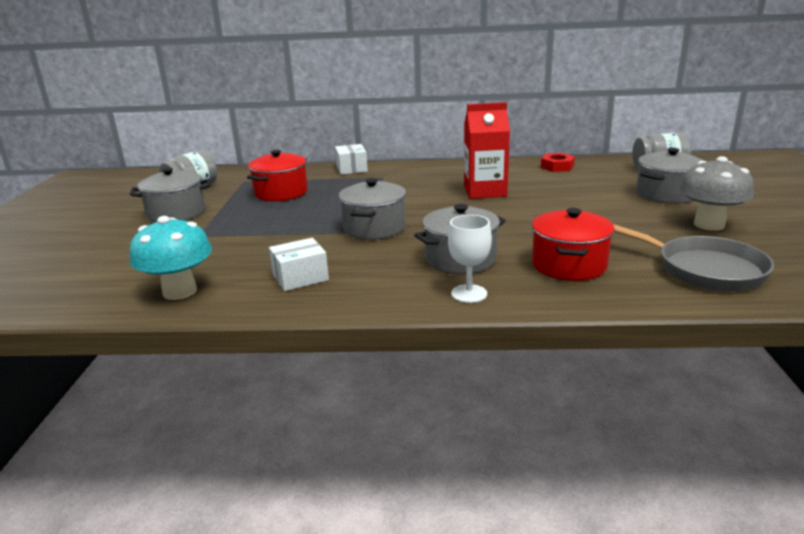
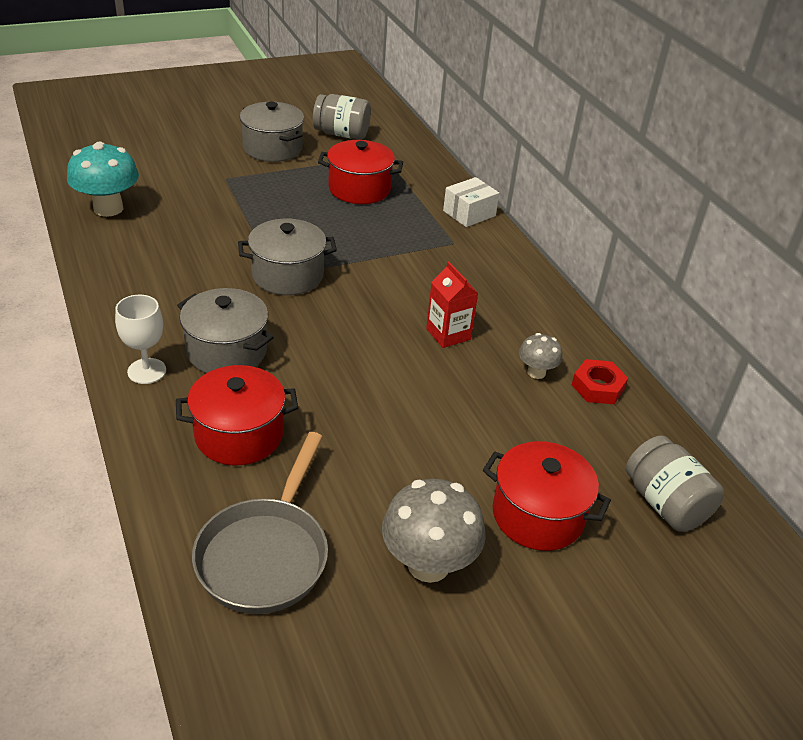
camera: 60 degrees right, 15 degrees up
(300, 277) = (153, 261): white box -> none
(485, 191) = (448, 334): red carton -> red carton, size x0.65
(537, 177) = (536, 372): none -> grey mushroom
(666, 194) = (538, 515): grey pot -> red pot

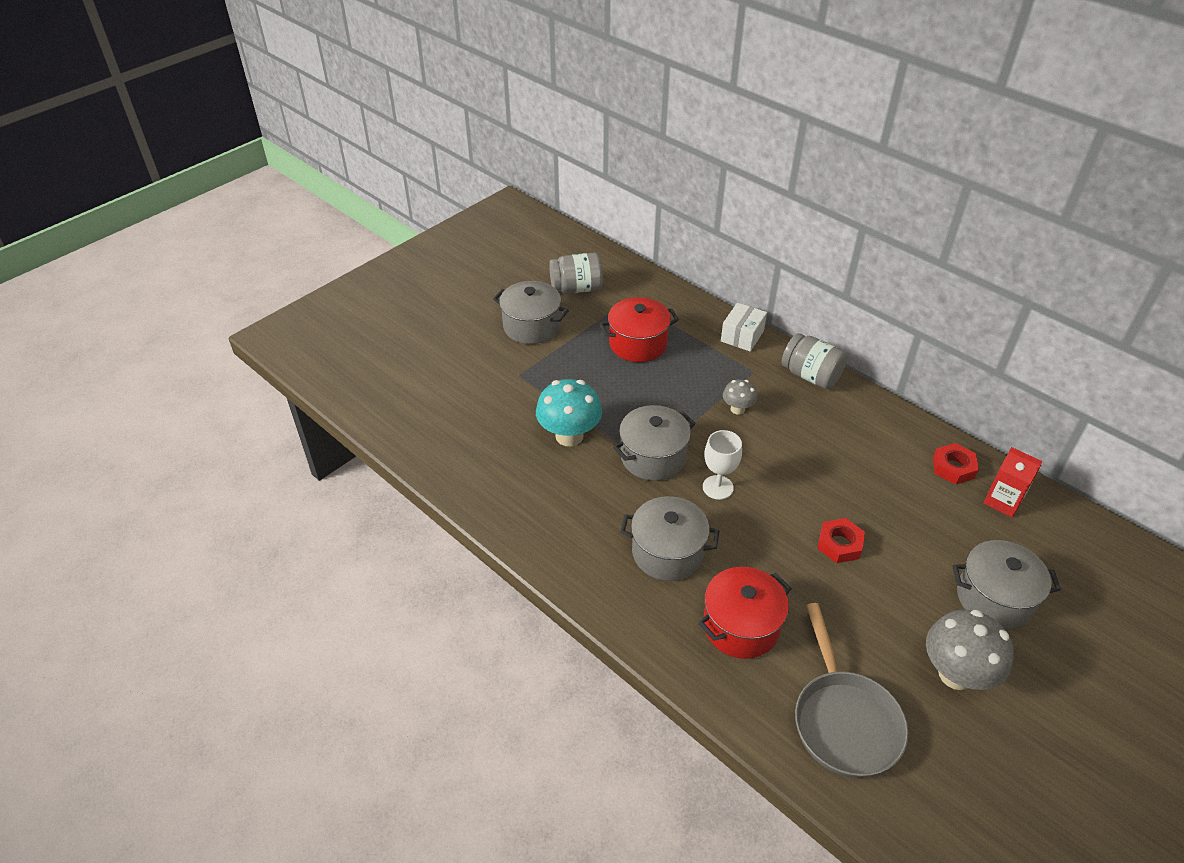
camera: 20 degrees left, 5 degrees up
(108, 208) = (447, 447): turquoise mushroom -> turquoise mushroom (569, 436)
(147, 371) = (622, 599): white goblet -> white goblet (718, 487)
(408, 406) = (839, 544): none -> red nut
(448, 334) = (816, 464): red carton -> red carton (1003, 501)
(536, 372) = (903, 473): grey mushroom -> grey mushroom (737, 409)
(538, 515) = (994, 598): red pot -> grey pot
(665, 503) = (1065, 550): grey jar -> grey jar (811, 376)

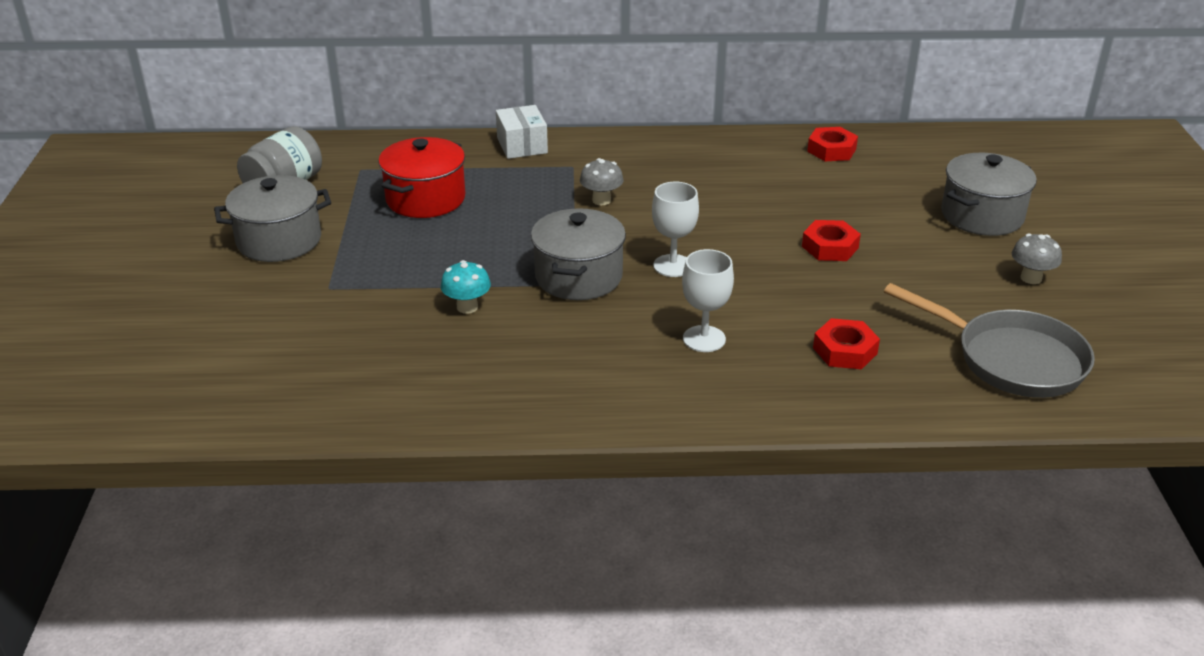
camera: 45 degrees left, 10 degrees down
(569, 436) = (467, 307): turquoise mushroom -> turquoise mushroom, size x0.54
(667, 552) = (704, 339): grey pot -> white goblet
(741, 626) = (845, 351): red pot -> red nut
(811, 376) = (628, 145): grey jar -> none
(956, 674) = (1031, 278): grey mushroom -> grey mushroom, size x0.54
(1003, 501) = (896, 153): red carton -> none

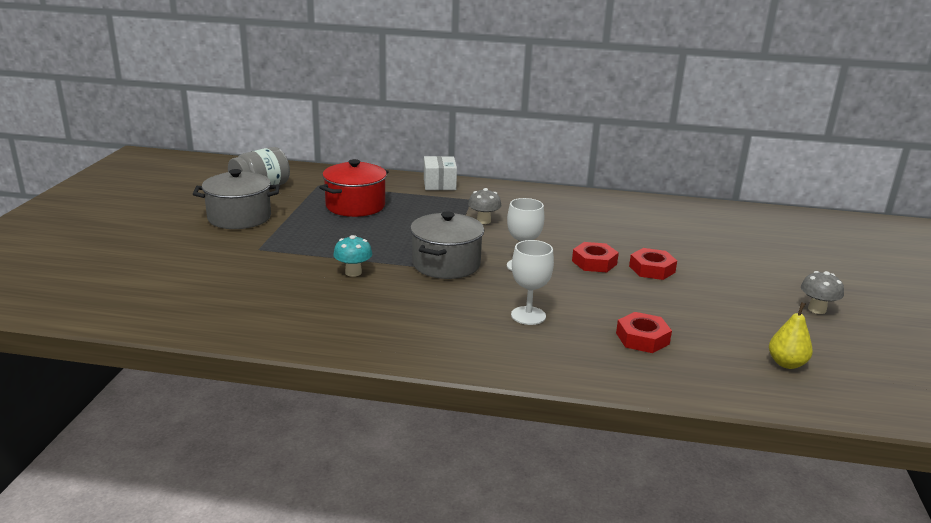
camera: 10 degrees right, 10 degrees down
(831, 150) = (672, 211): red nut -> red nut (594, 262)
(982, 216) = (784, 264): grey pot -> none
(1011, 359) = (786, 363): grey pan -> yellow pear

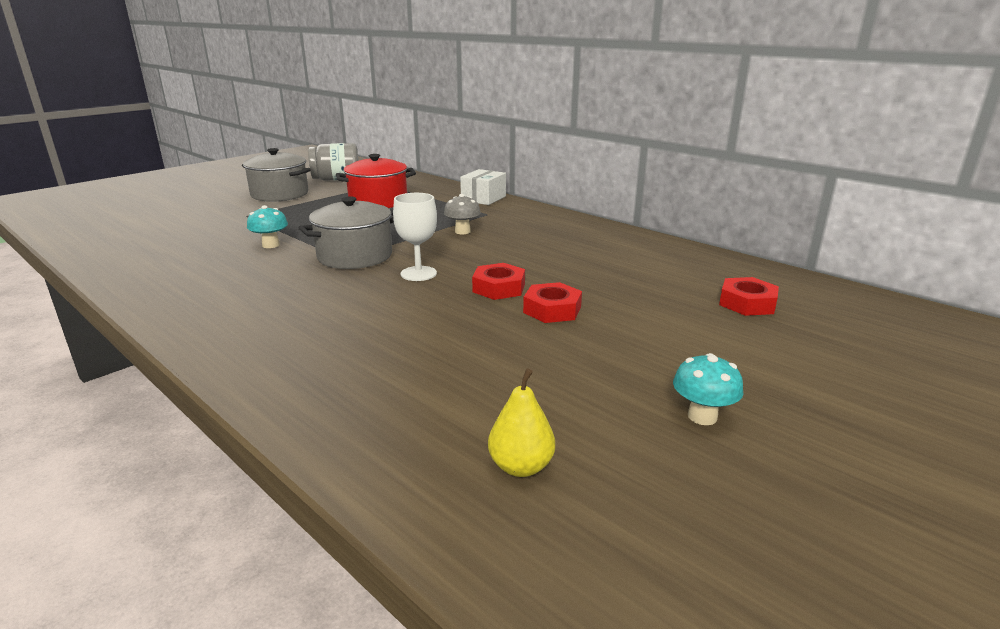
camera: 35 degrees right, 0 degrees up
(528, 315) = (332, 315): white goblet -> none
(642, 338) = (397, 372): red nut -> red nut (747, 303)
(817, 309) = (702, 416): grey mushroom -> turquoise mushroom

